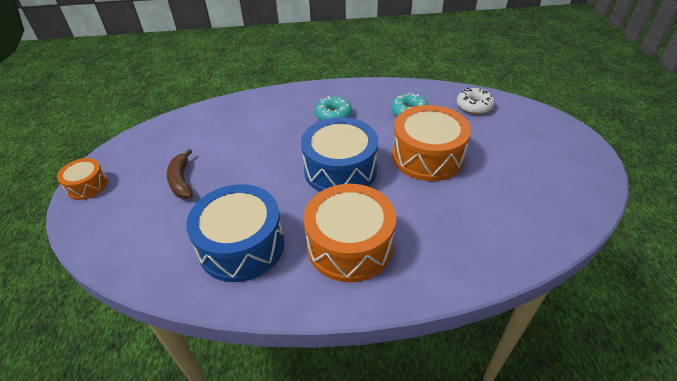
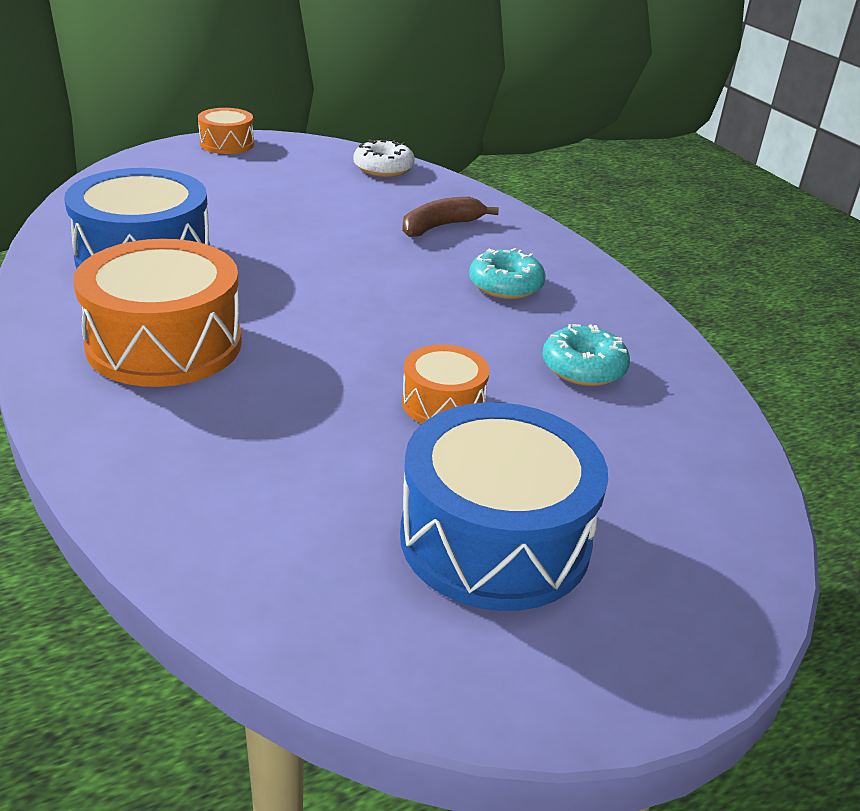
camera: 65 degrees right, 10 degrees down
(181, 180) = (261, 195): brown banana -> brown banana (441, 226)
(340, 170) = (349, 312): blue drum -> blue drum (495, 538)
(427, 156) = (443, 403): orange drum -> orange drum, size x0.52
(474, 106) = (685, 458): white donut -> white donut (383, 168)

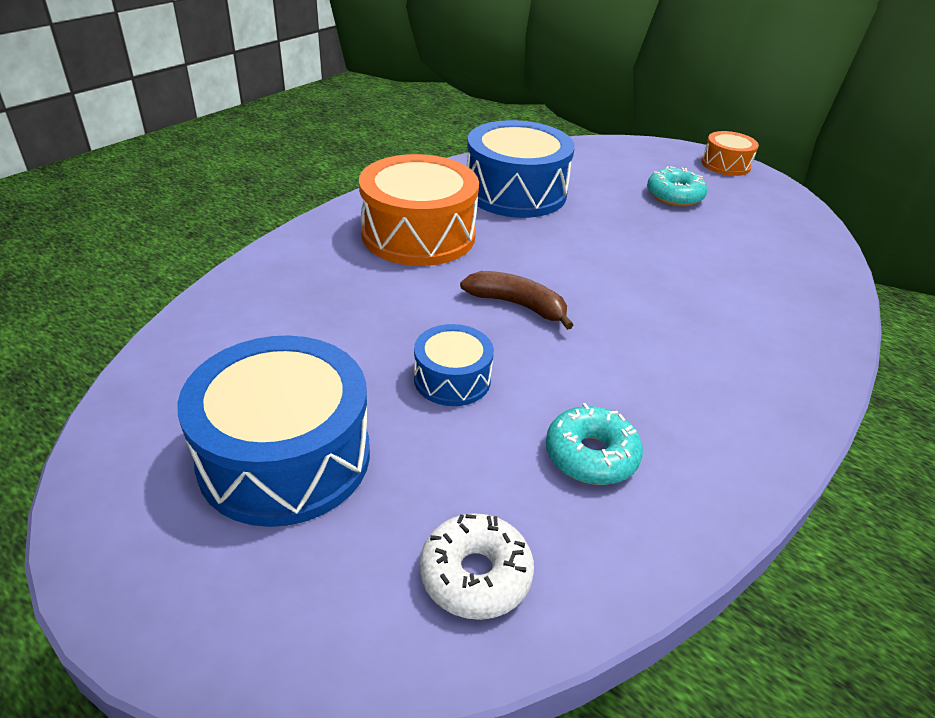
camera: 65 degrees right, 5 degrees up
(383, 168) = (807, 240): white donut -> white donut (475, 575)
(441, 226) = (746, 300): brown banana -> brown banana (517, 305)
(443, 403) = (452, 379): orange drum -> blue drum
(505, 285) = (687, 366): turquoise donut -> turquoise donut (674, 196)

